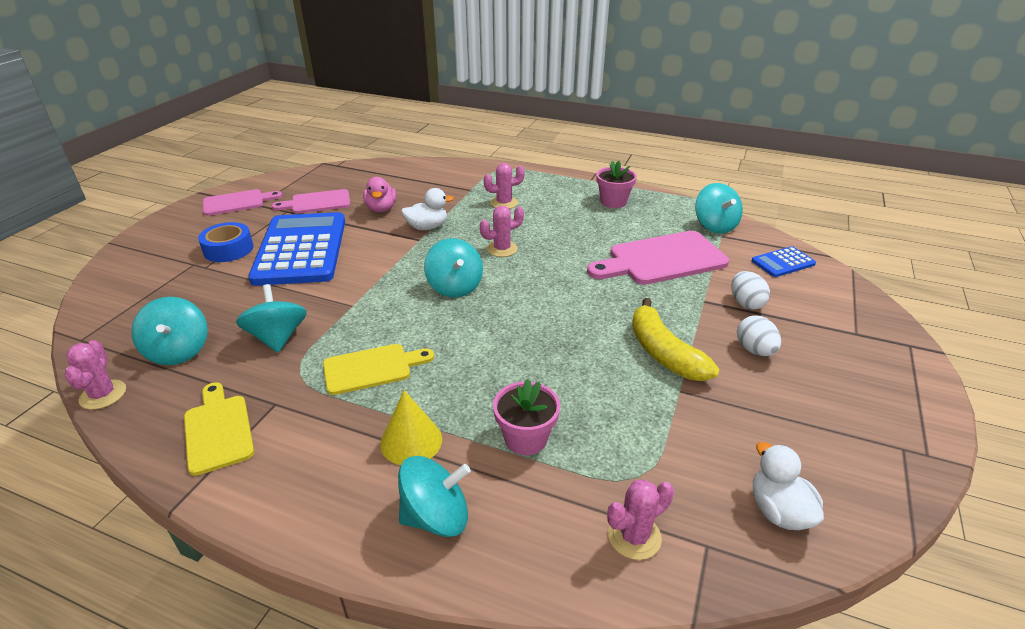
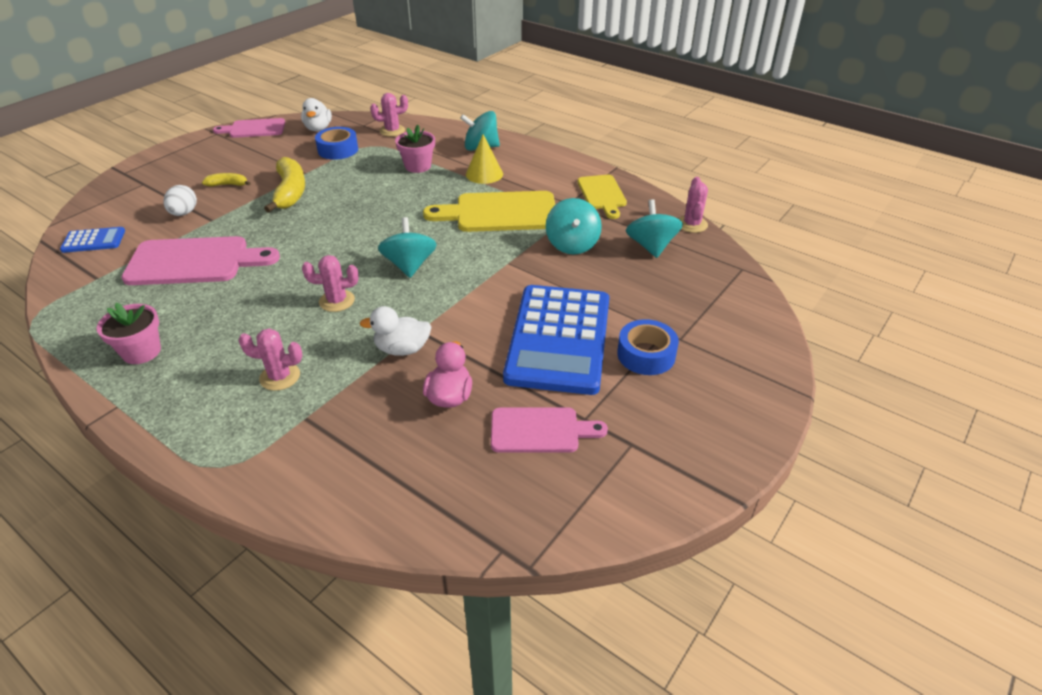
camera: 165 degrees left, 5 degrees up
(237, 202) = (664, 456): pink cutting board -> pink cutting board (254, 129)
(372, 368) = (500, 213): yellow cutting board -> yellow cutting board, size x1.62
(683, 453) = (338, 150): none -> blue tape
(715, 226) = (83, 292): turquoise spinning top -> none
(754, 350) = (228, 185): white egg -> yellow banana

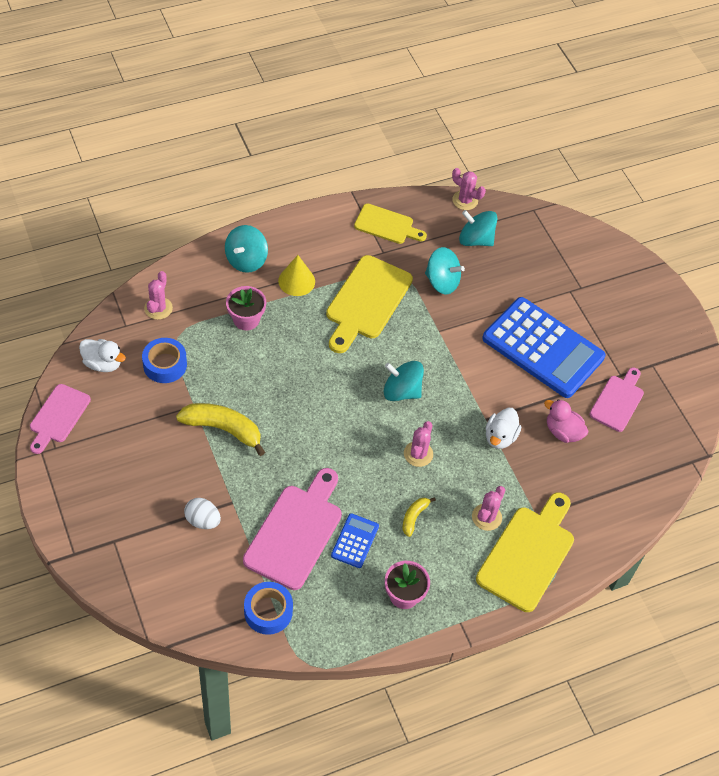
camera: 65 degrees left, 15 degrees up
(93, 241) = (204, 601): blue calculator -> blue calculator (355, 541)
(228, 185) = (171, 472): yellow banana -> yellow banana (414, 517)
(242, 429) = (528, 554): none -> yellow cutting board
(646, 355) = (585, 313): blue tape -> blue tape (268, 611)

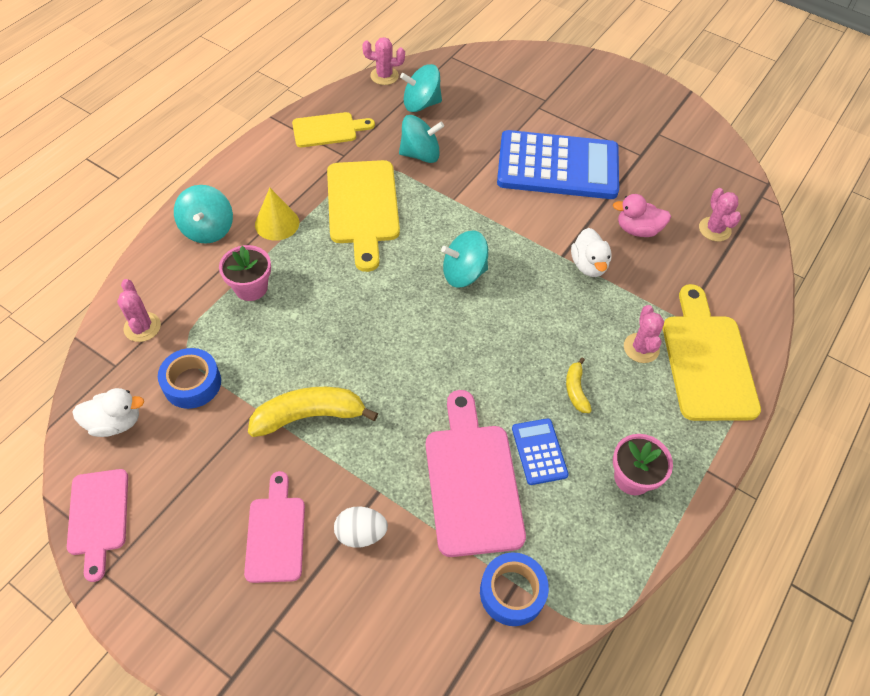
camera: 30 degrees left, 0 degrees up
(418, 454) = (528, 325): pink cactus -> pink cactus (714, 229)
(618, 401) = (658, 178): pink cutting board -> pink cutting board (275, 534)

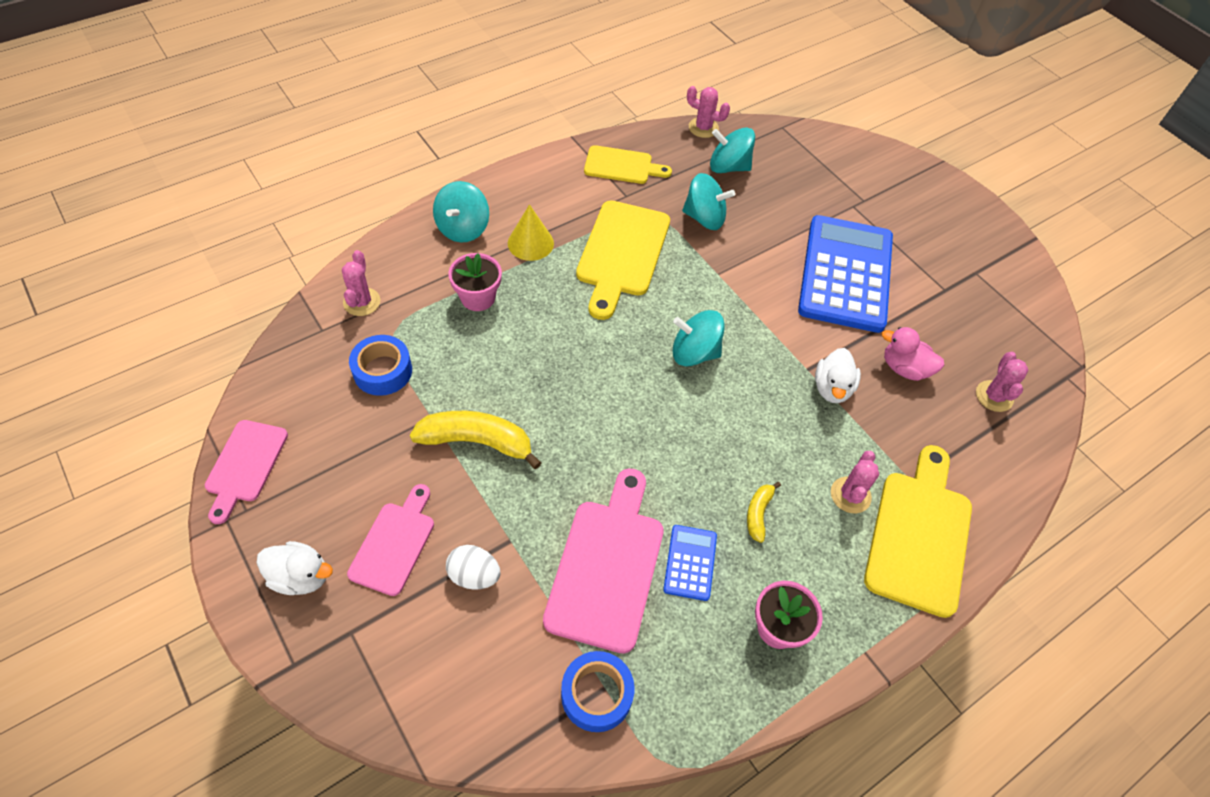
camera: 20 degrees right, 0 degrees up
(115, 422) = (298, 383): white duck -> white duck (301, 576)
(557, 166) = (845, 274): blue calculator -> blue calculator turned 105 degrees counterclockwise

